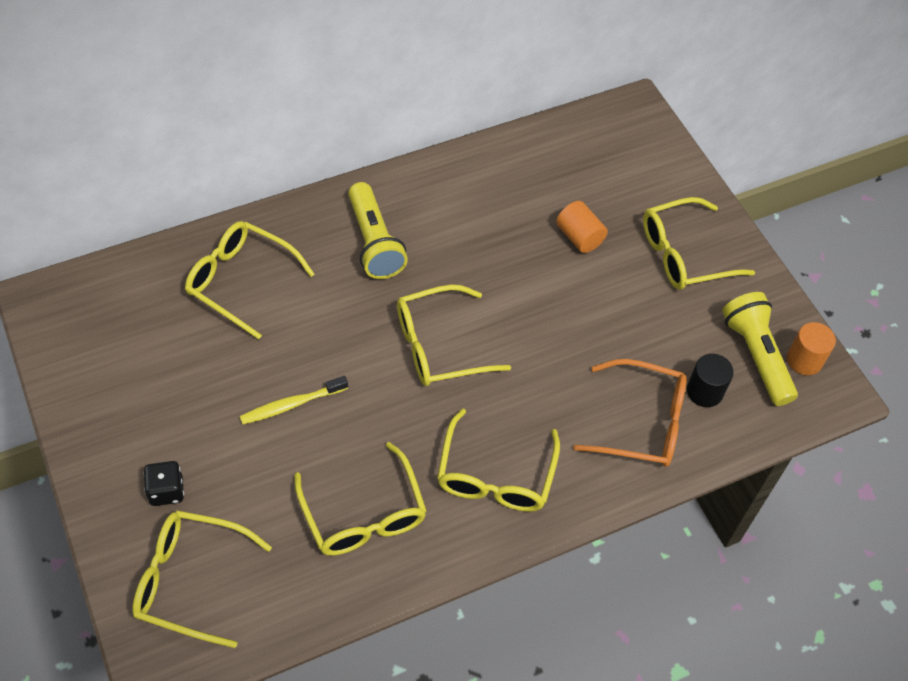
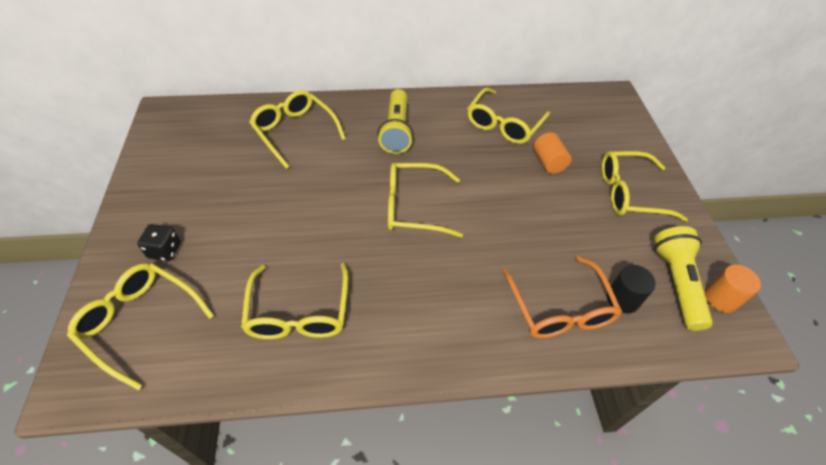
camera: 20 degrees right, 5 degrees down
(291, 405) = (286, 217): yellow toothbrush -> none
(495, 476) = (418, 315): yellow glasses -> yellow glasses (503, 124)
(642, 423) = (560, 309): orange glasses -> orange glasses turned 45 degrees clockwise

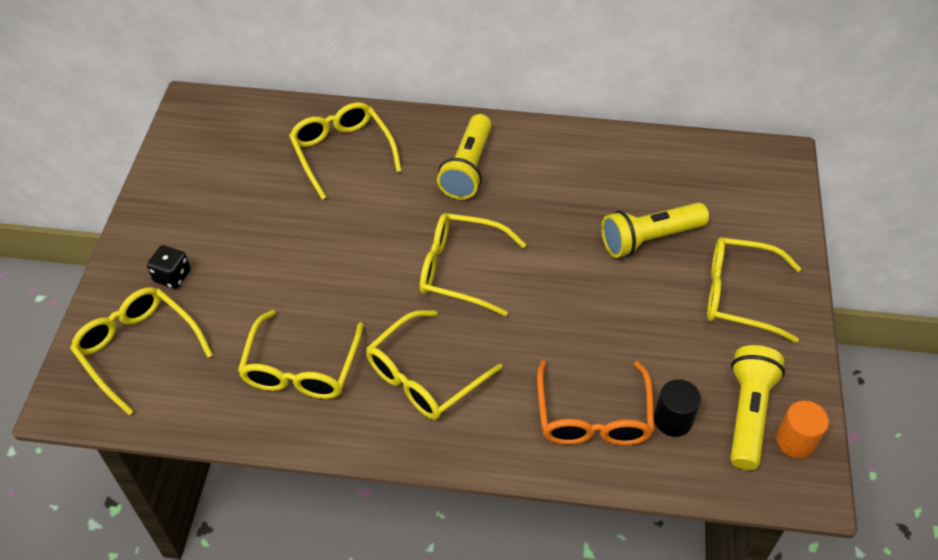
camera: 15 degrees right, 0 degrees up
(503, 124) = (609, 179): yellow glasses -> yellow glasses (424, 377)
(548, 162) = (649, 239): orange cylinder -> yellow flashlight

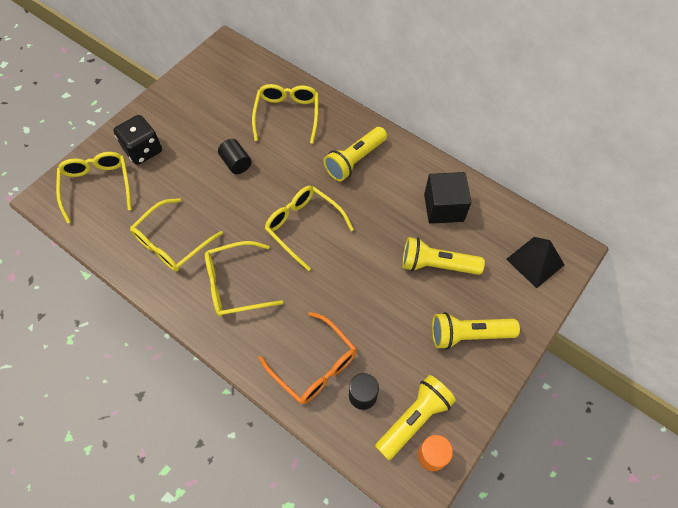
camera: 30 degrees right, 10 degrees up
(172, 276) = (143, 150): black dice -> black dice, size x1.65
(317, 236) = (236, 163): none -> black cylinder
(593, 417) = (315, 366): orange glasses -> orange glasses turned 75 degrees counterclockwise
(611, 174) = (443, 207): none -> black cube
(738, 295) = (468, 335): yellow glasses -> yellow flashlight
(751, 186) = (535, 261): none -> black pyramid

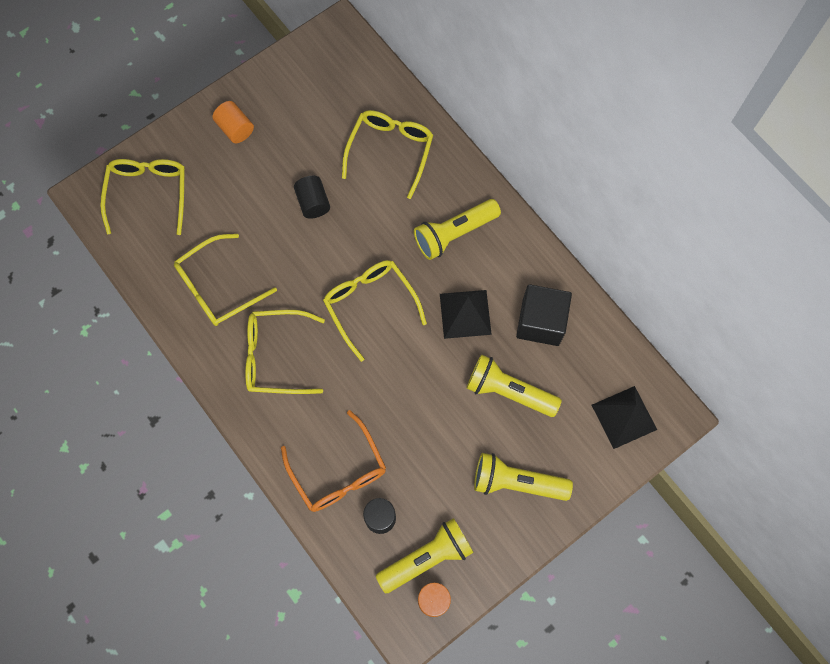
camera: 15 degrees right, 10 degrees up
(143, 150) = (209, 158): black dice -> none
(160, 125) = (235, 129): none -> orange cylinder
(382, 215) = (465, 314): none -> black pyramid

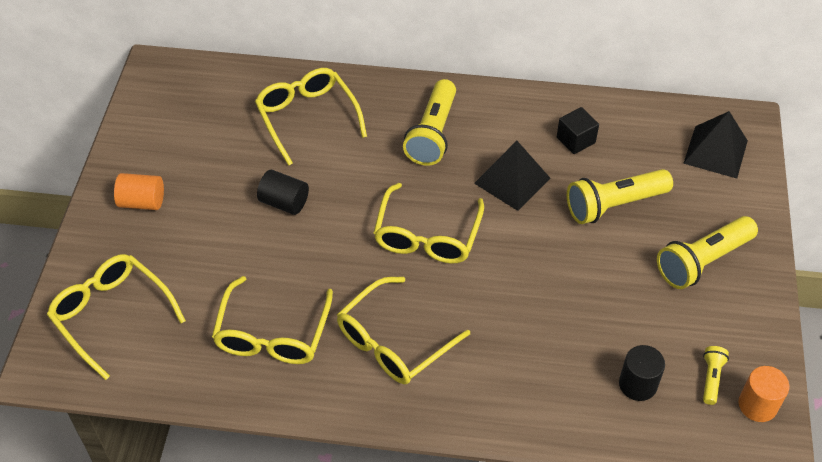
camera: 45 degrees left, 20 degrees down
(338, 472) = (559, 382): orange glasses -> none
(370, 304) = (427, 236): yellow glasses -> yellow glasses turned 90 degrees counterclockwise
(427, 557) = (711, 378): yellow flashlight -> yellow flashlight, size x0.49
(540, 322) = (575, 140): black cube -> black cube, size x0.59

